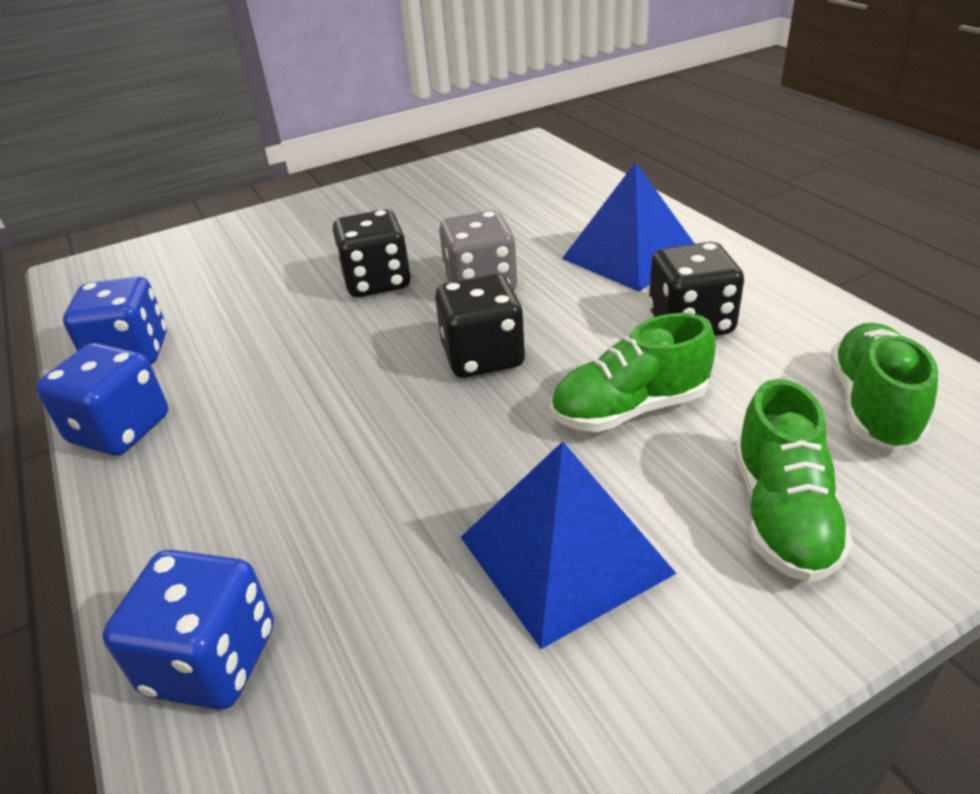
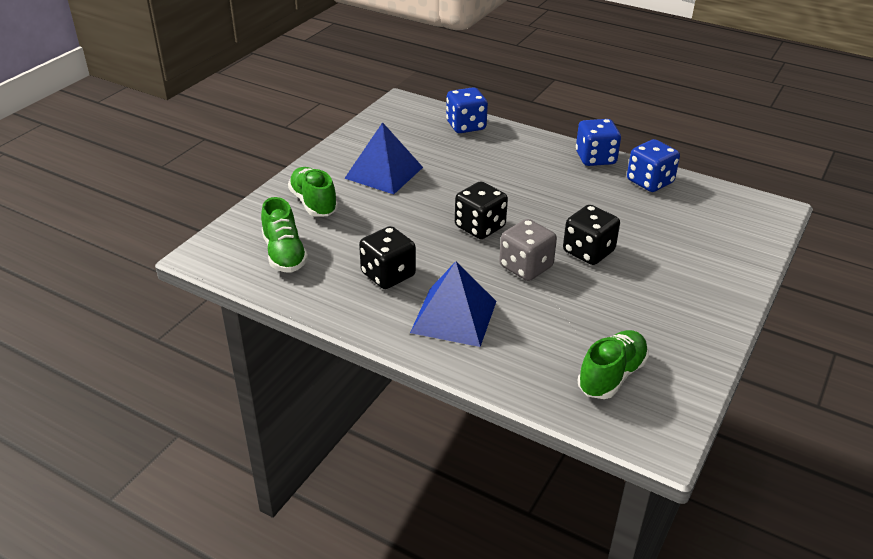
camera: 145 degrees right, 0 degrees up
(629, 409) = (392, 223): green shoe -> green shoe (611, 376)

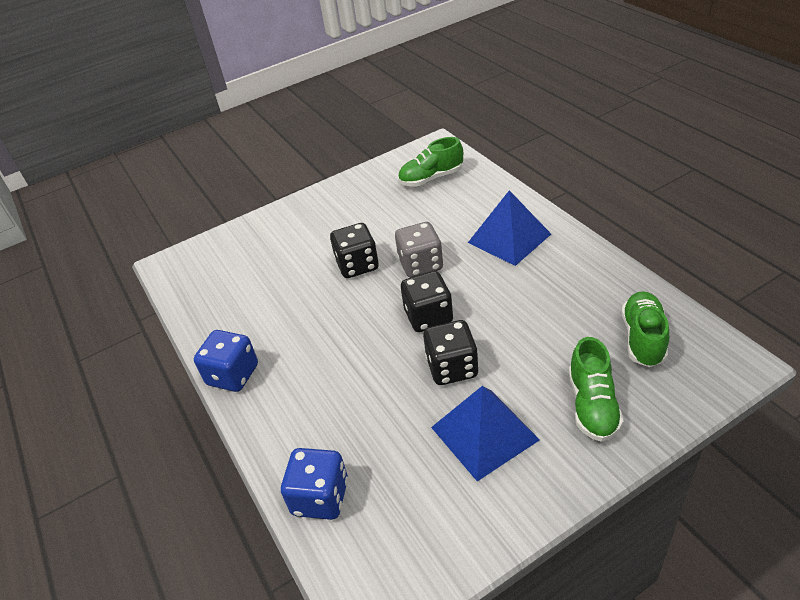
camera: 145 degrees left, 5 degrees up
(388, 275) = (545, 287): black dice -> black dice (452, 368)
(650, 182) = (222, 324): blue dice -> none

